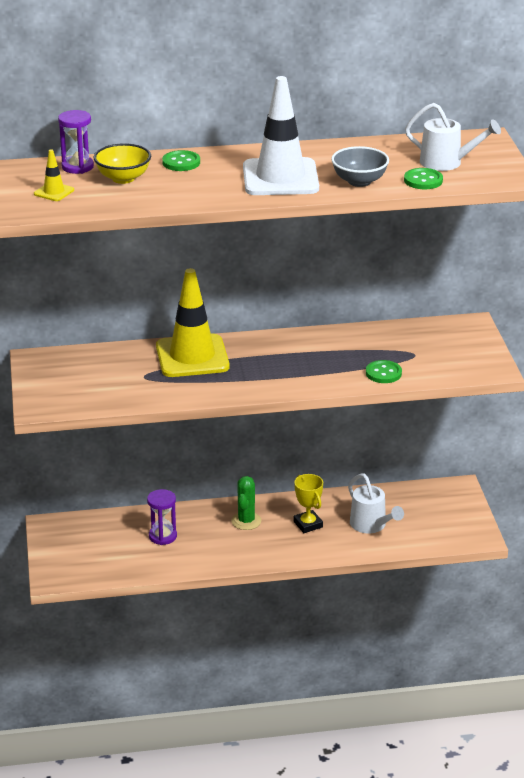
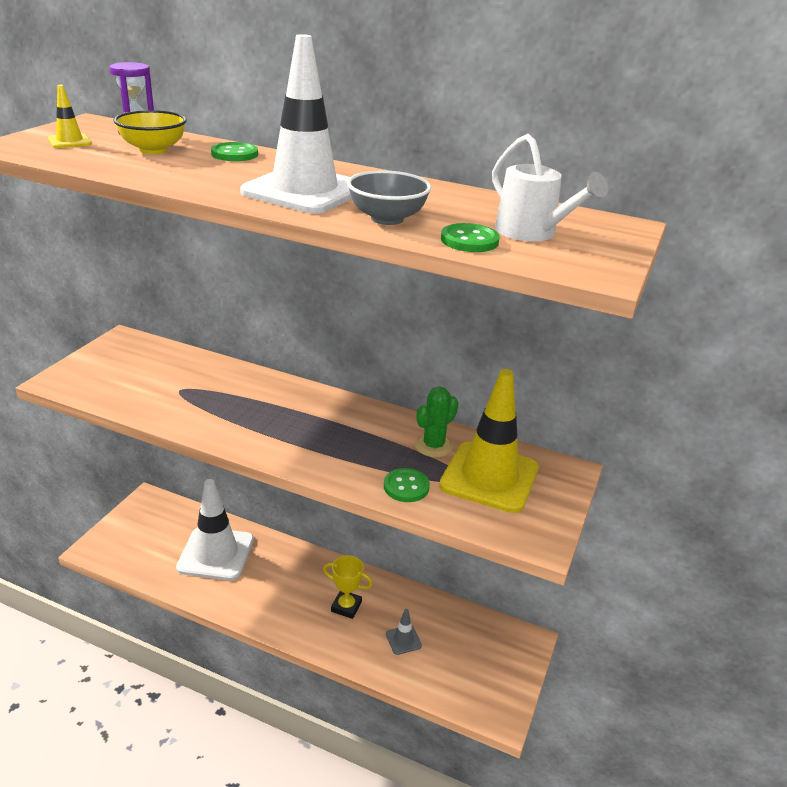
camera: 30 degrees right, 0 degrees up
(163, 536) = (216, 554): purple hourglass -> white traffic cone
(192, 356) = (246, 389): yellow traffic cone -> yellow traffic cone (489, 477)
(246, 521) = (297, 574): green cactus -> green cactus (433, 446)
(308, 524) = (346, 606): yellow trophy -> yellow trophy turned 75 degrees counterclockwise
(371, 525) = (403, 640): white watering can -> grey traffic cone

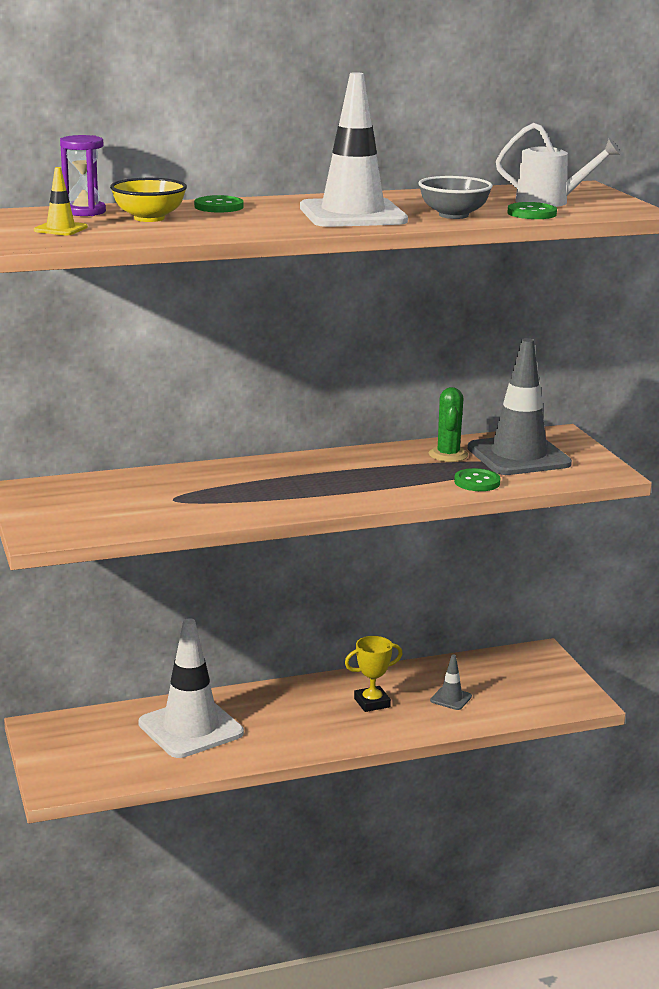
camera: 40 degrees left, 10 degrees down
(489, 477) = (518, 456): yellow traffic cone -> grey traffic cone

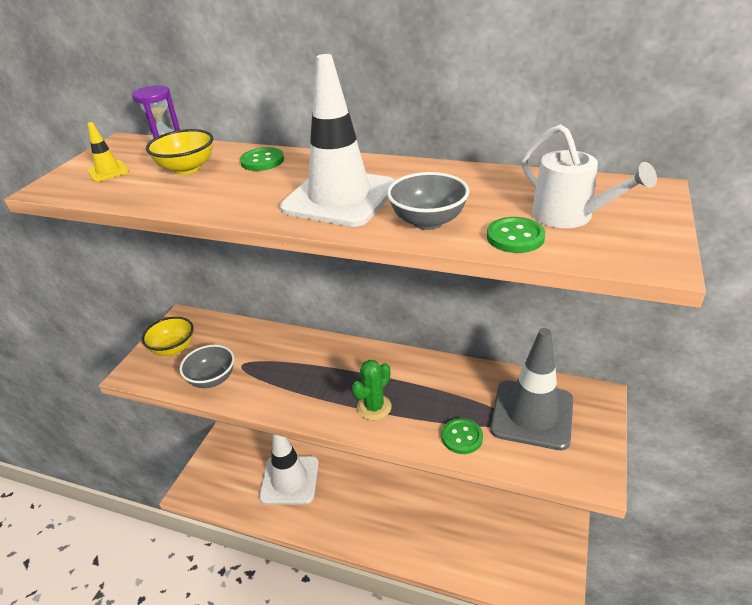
camera: 40 degrees right, 15 degrees up
(59, 509) = (173, 348): none -> yellow bowl
(155, 515) = (212, 379): none -> grey bowl
(372, 703) = (408, 514): yellow trophy -> none
(448, 455) = (475, 389): green cactus -> green cactus (374, 407)
(451, 698) = (462, 538): grey traffic cone -> none

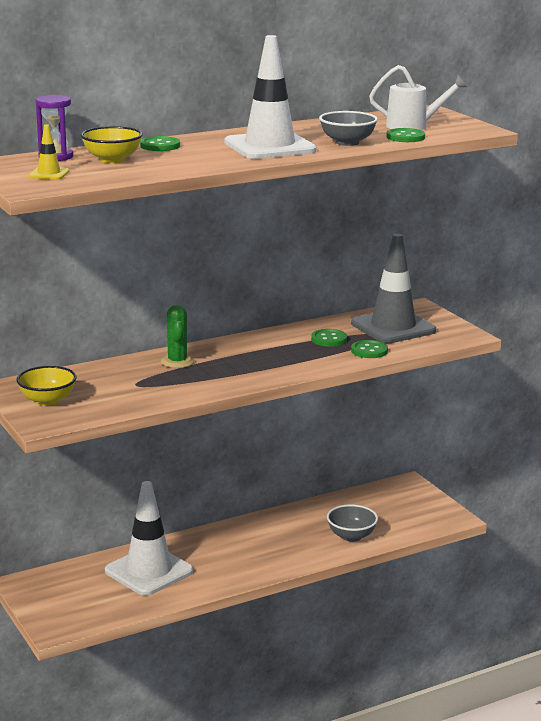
camera: 50 degrees left, 15 degrees down
(212, 379) = (128, 399): grey bowl -> grey bowl (351, 536)
(374, 407) = (287, 362): green cactus -> green cactus (177, 362)
(450, 397) = (329, 339): none -> green button

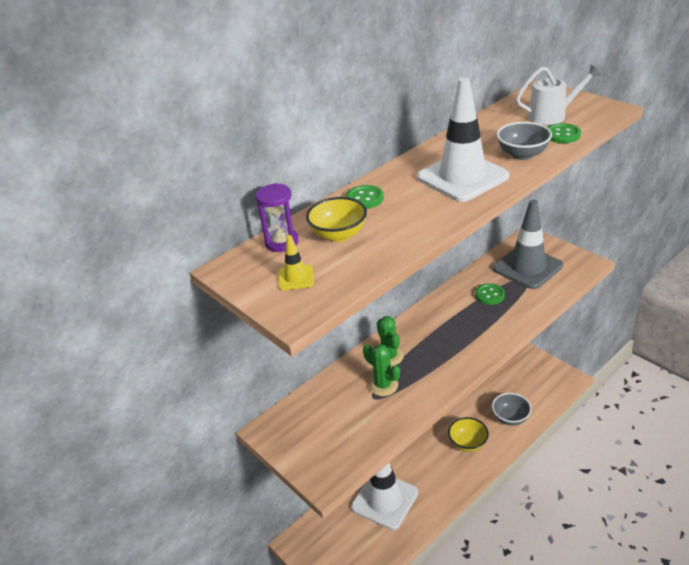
camera: 10 degrees left, 15 degrees up
(47, 401) = (311, 443): yellow bowl -> yellow bowl (468, 443)
(153, 378) = (383, 385): none -> green cactus
(369, 351) = (529, 302): green button -> none

